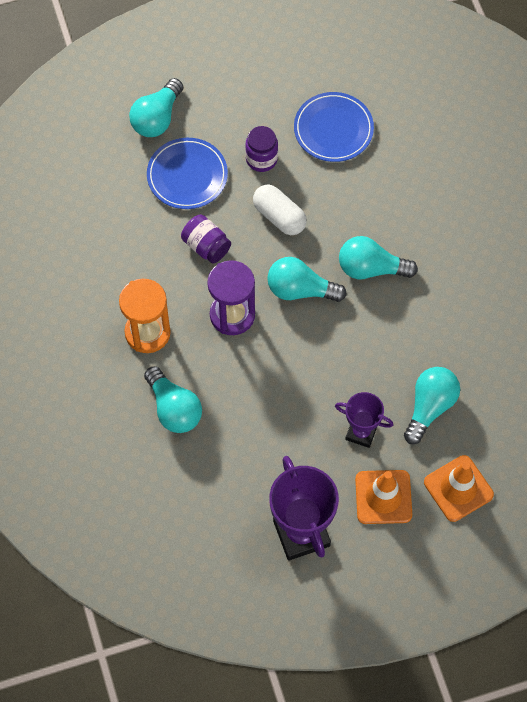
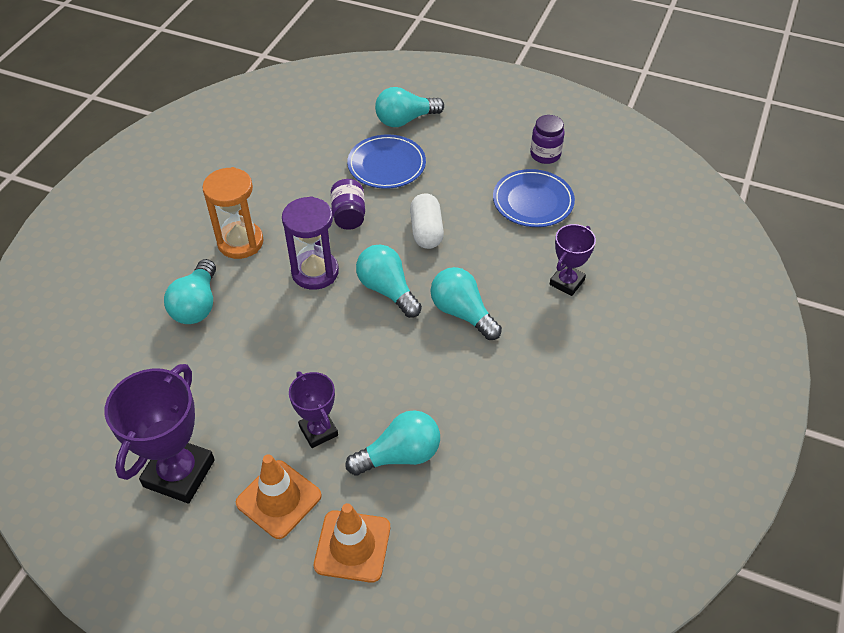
camera: 40 degrees right, 15 degrees down
(261, 159) = (454, 187): purple jar -> purple jar (545, 155)
(420, 187) = (567, 282): none -> purple trophy

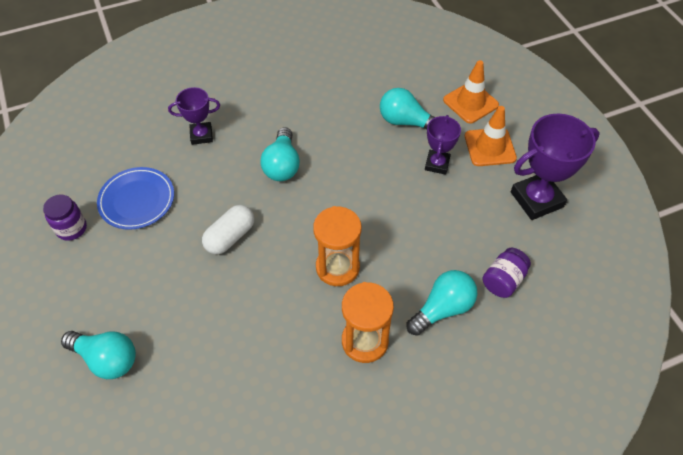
camera: 135 degrees left, 5 degrees up
(315, 272) = (337, 267): purple hourglass -> orange hourglass
(349, 215) = (263, 296): purple jar -> purple jar (503, 280)
(386, 165) = (181, 322): blue plate -> none
(387, 290) = (306, 215): turquoise light bulb -> none

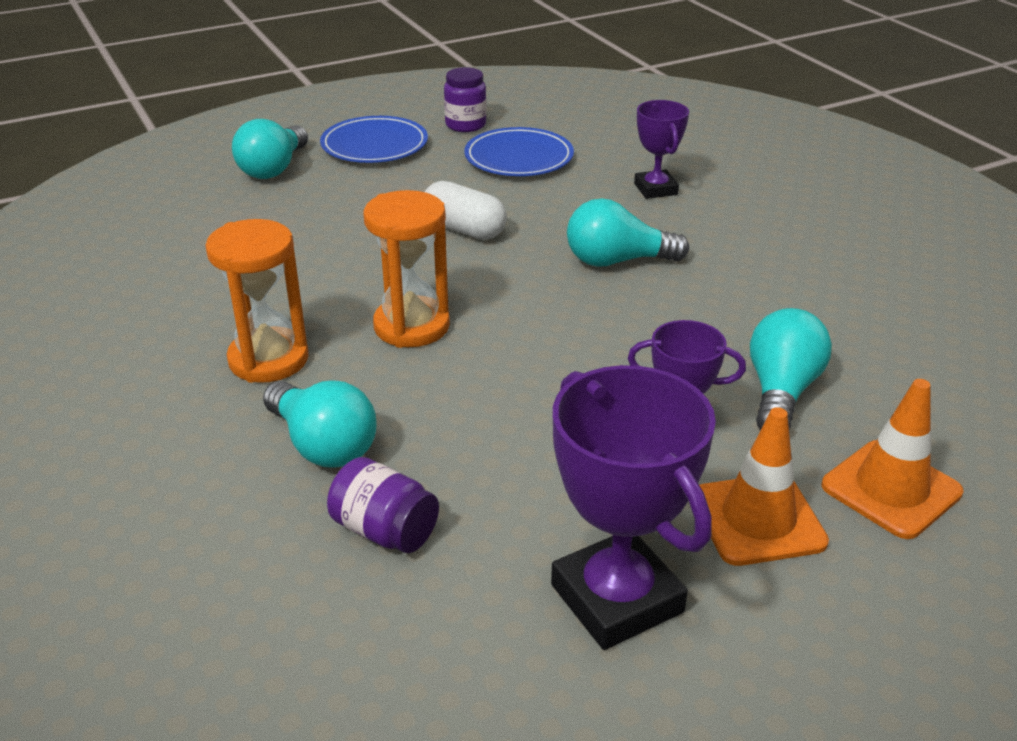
camera: 85 degrees right, 20 degrees down
(87, 289) = (374, 145): none -> blue plate

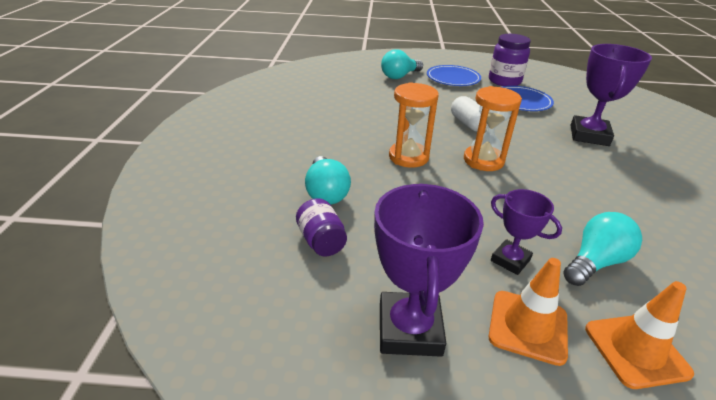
camera: 30 degrees right, 0 degrees up
(268, 359) = (333, 149): orange hourglass -> orange hourglass (483, 160)
(465, 125) = (504, 81): purple jar -> purple jar, size x1.54
(617, 261) = (540, 162): turquoise light bulb -> none
(655, 189) = (589, 135): purple trophy -> purple trophy, size x1.72

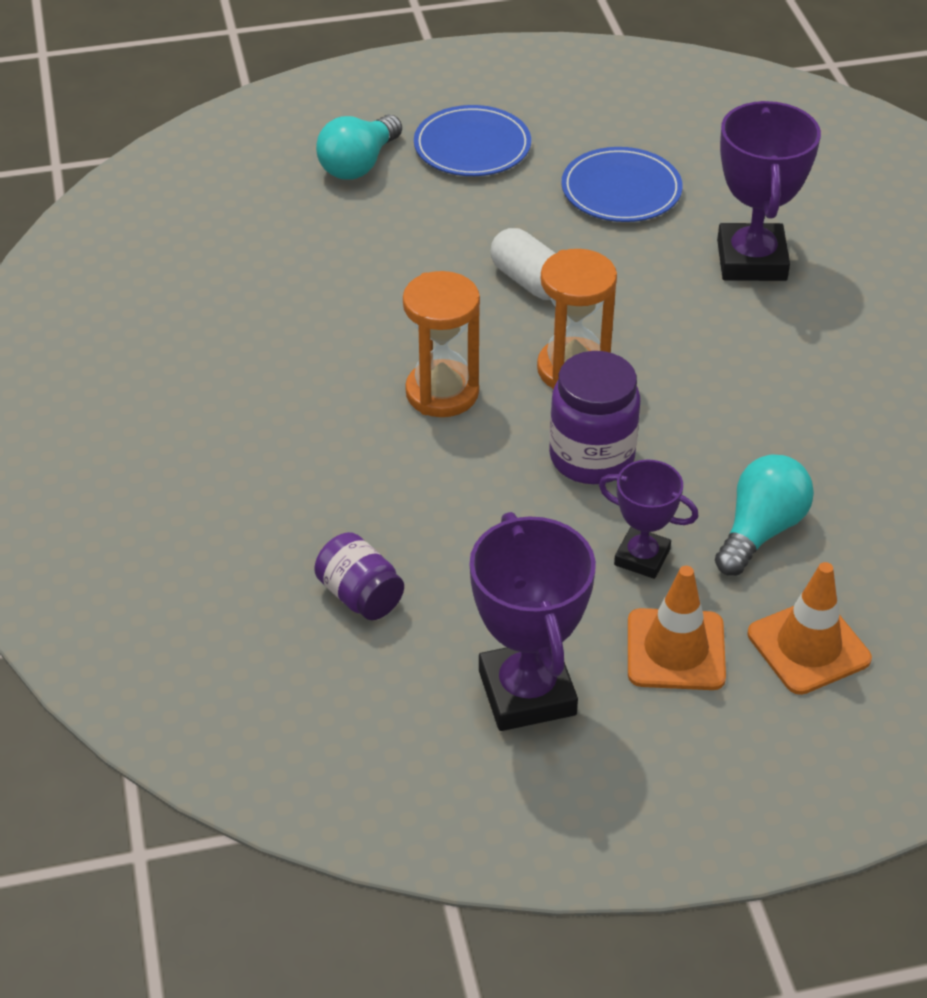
camera: 15 degrees left, 10 degrees up
(326, 193) = (330, 505): turquoise light bulb -> none
(504, 81) = (580, 131): purple jar -> purple jar (591, 457)

